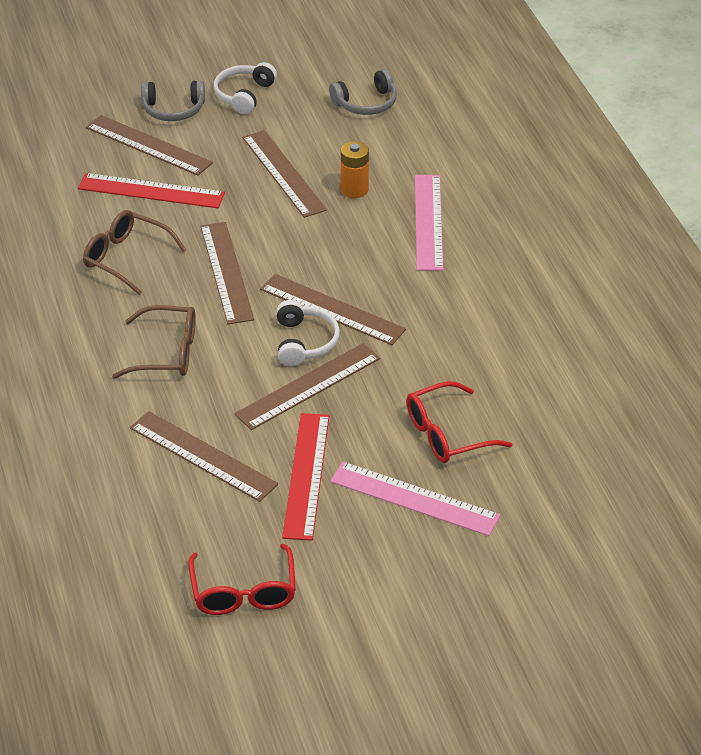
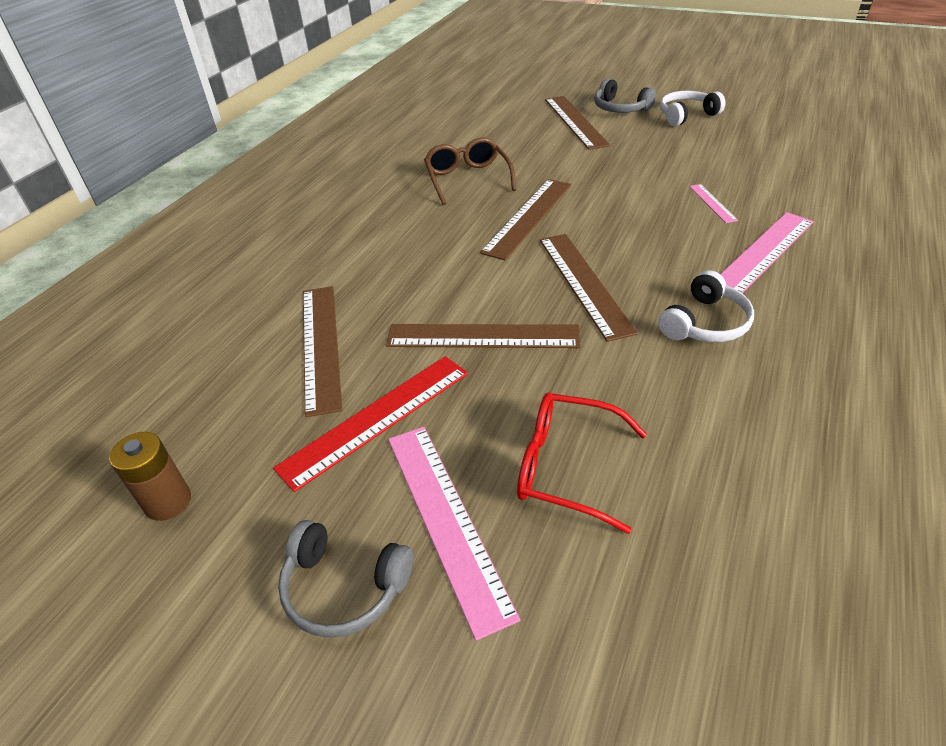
camera: 45 degrees right, 0 degrees up
(151, 191) = (541, 147): red ruler -> none
(167, 353) = (407, 252): brown glasses -> none
(243, 592) = (168, 502): red glasses -> brown battery
(283, 173) = (660, 171): brown ruler -> none
(304, 342) = (526, 298): white headphones -> white headphones (705, 323)
(354, 189) = (712, 203): orange battery -> pink ruler
(366, 103) = (790, 150): grey headphones -> grey headphones (344, 587)

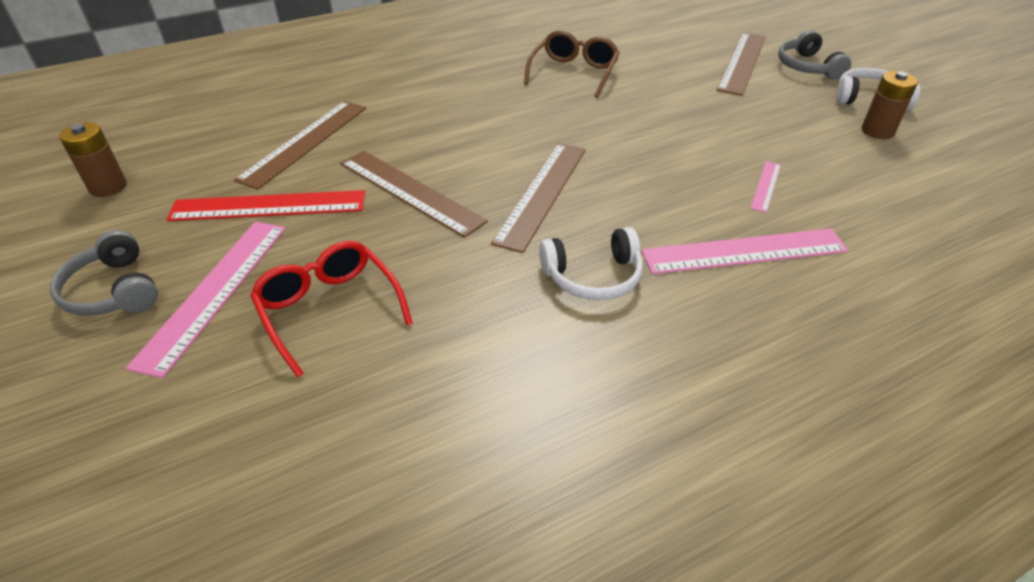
camera: 35 degrees right, 0 degrees up
(528, 217) = (576, 123): brown ruler -> none
(720, 136) = (877, 131): none -> brown battery

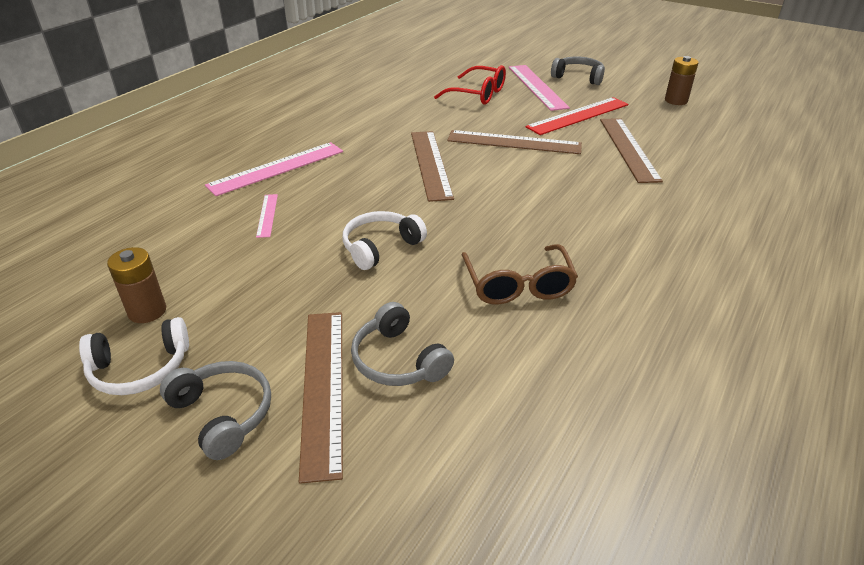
camera: 150 degrees right, 5 degrees down
(593, 276) = (363, 134): white headphones -> white headphones (380, 247)
(689, 61) = (398, 360): none -> grey headphones

